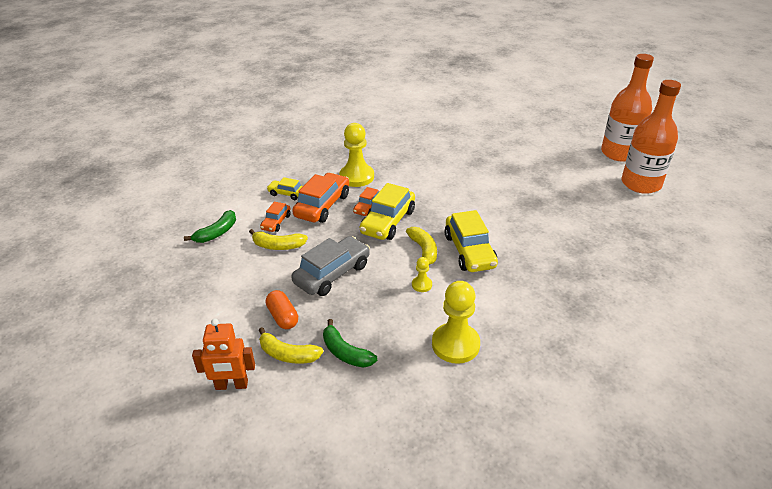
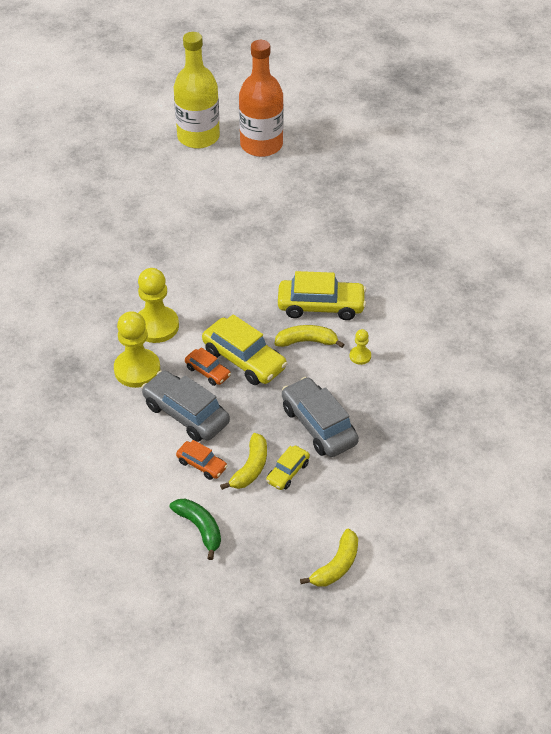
camera: 75 degrees left, 10 degrees up
(231, 385) = (457, 529): orange robot -> none
(283, 317) = (373, 477): orange capsule -> none
(287, 194) = (143, 446): yellow car -> yellow car (287, 472)
(288, 354) = (428, 480): yellow banana -> yellow banana (336, 566)
(322, 206) = (186, 414): orange car -> grey car
(345, 352) = (437, 434): green banana -> none
(455, 344) = (447, 352): yellow pawn -> yellow pawn (156, 326)
(619, 153) = (198, 137): orange bottle -> yellow bottle

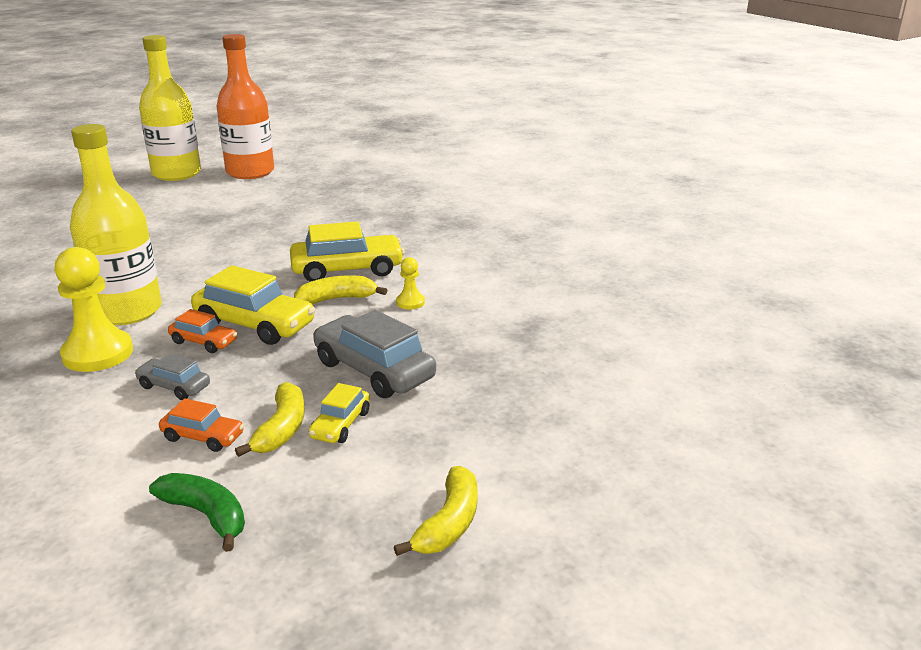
camera: 15 degrees left, 20 degrees down
(156, 326) = (127, 311): yellow pawn -> yellow bottle
(186, 414) = (174, 386): grey car -> grey car, size x0.54

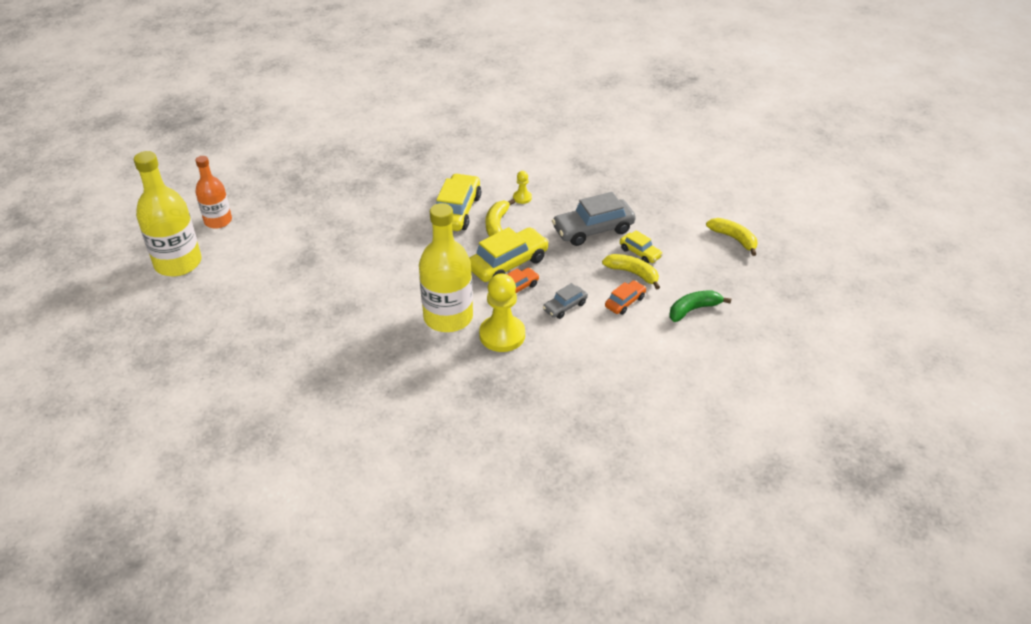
camera: 65 degrees left, 15 degrees up
(250, 172) = (218, 221): orange bottle -> orange bottle, size x0.61

